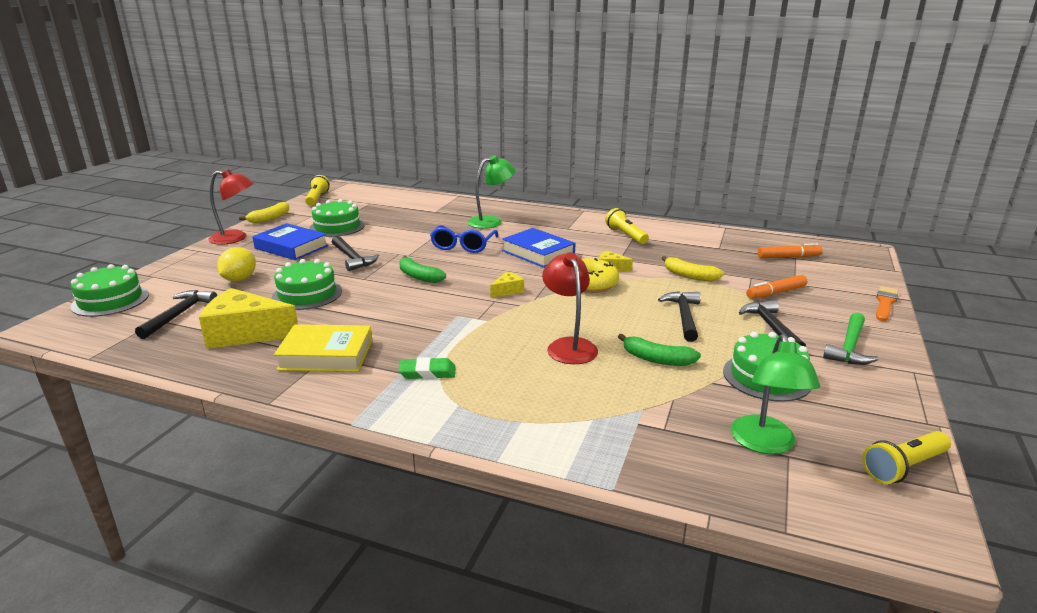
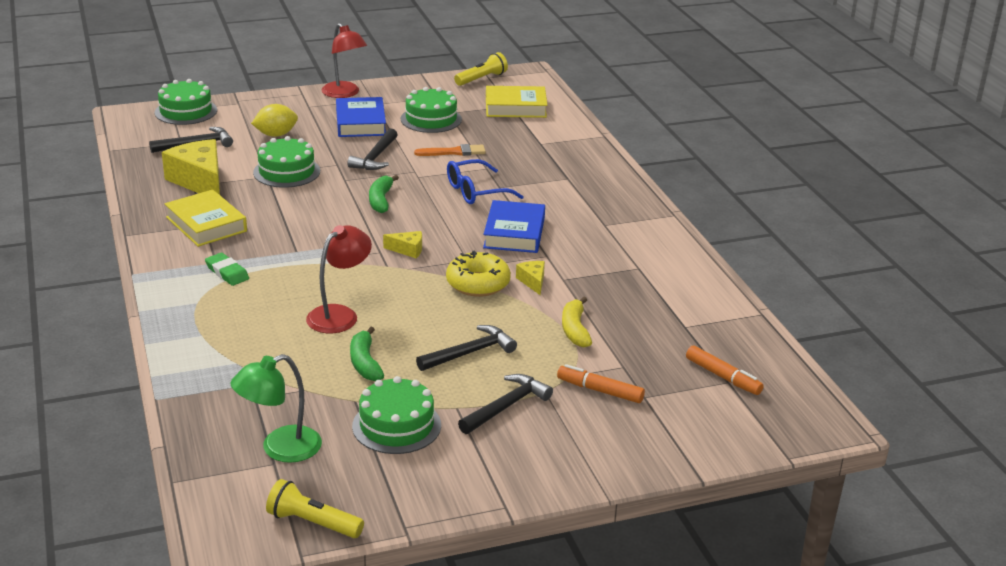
camera: 50 degrees right, 5 degrees up
(270, 218) = (405, 84): yellow banana -> none
(375, 202) = (515, 107): none -> yellow book
(491, 221) = (559, 180): green lamp -> none
(626, 235) = (636, 262): yellow flashlight -> none
(849, 347) = (516, 460): green hammer -> none
(885, 303) = (667, 465): orange brush -> orange brush (454, 152)

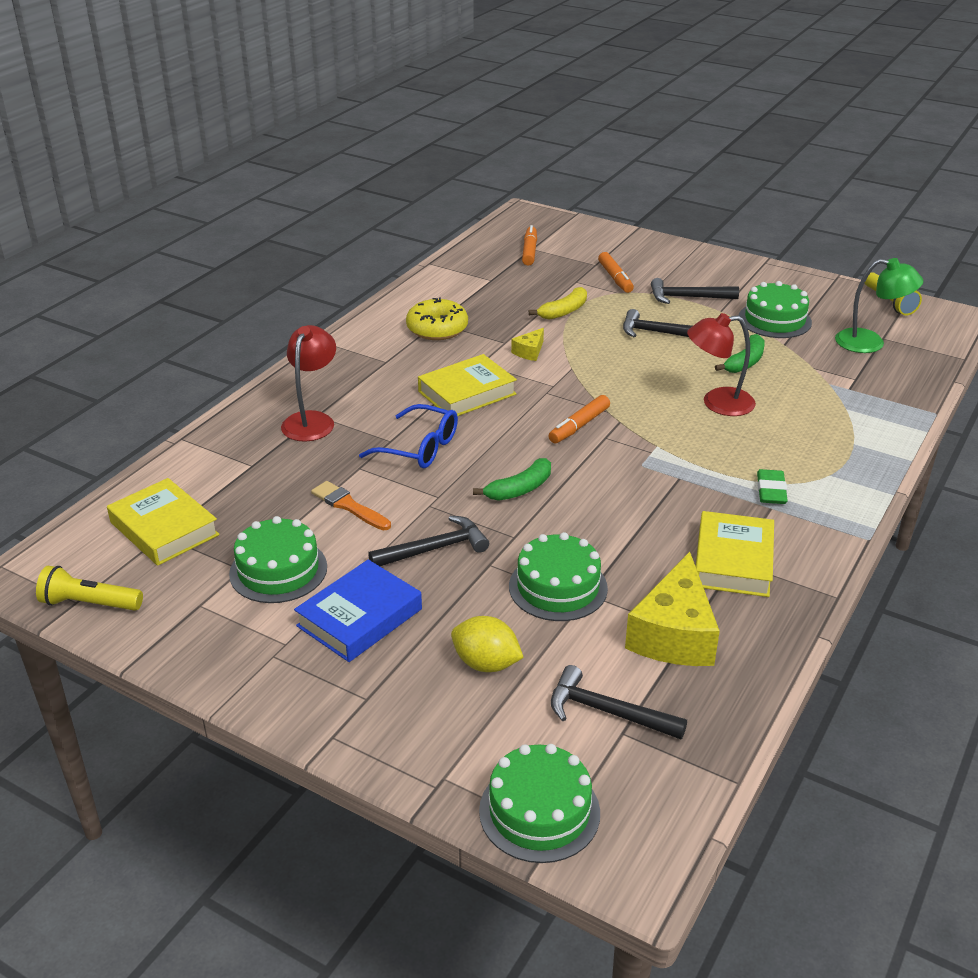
camera: 130 degrees left, 5 degrees up
(344, 93) = (283, 694): red lamp -> red lamp (312, 420)
(408, 250) = (579, 426): yellow cheese -> orange marker
(478, 283) = (572, 371): yellow donut -> yellow donut (437, 329)
(514, 233) = (467, 393): blue book -> yellow book

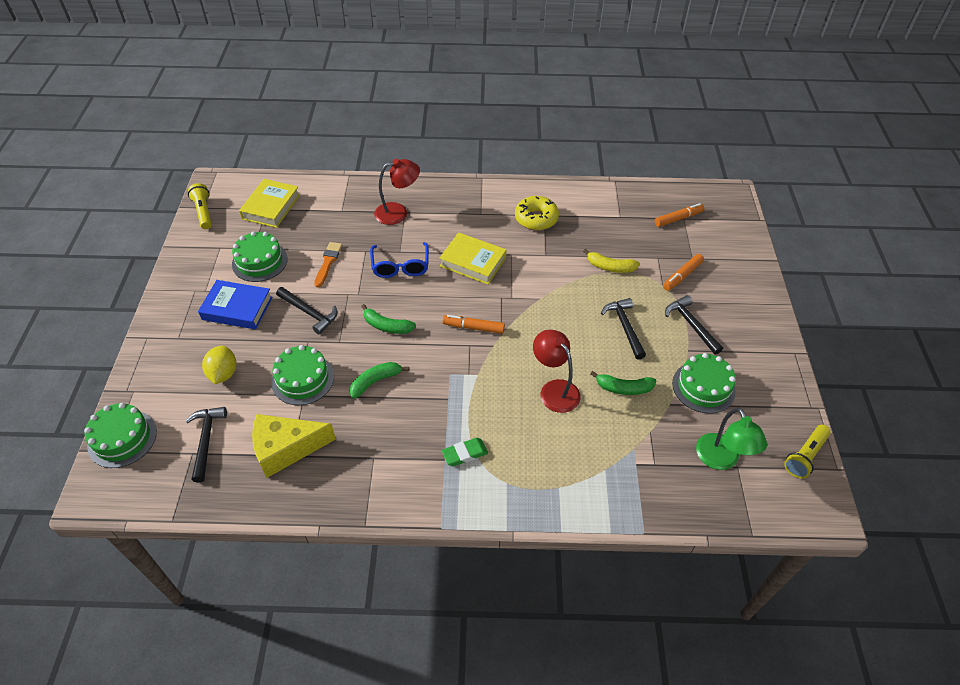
camera: 60 degrees right, 15 degrees up
(529, 352) = (543, 271): yellow cheese -> none
(610, 525) = (375, 381): none -> green banana
(733, 561) = (373, 456): yellow book -> none

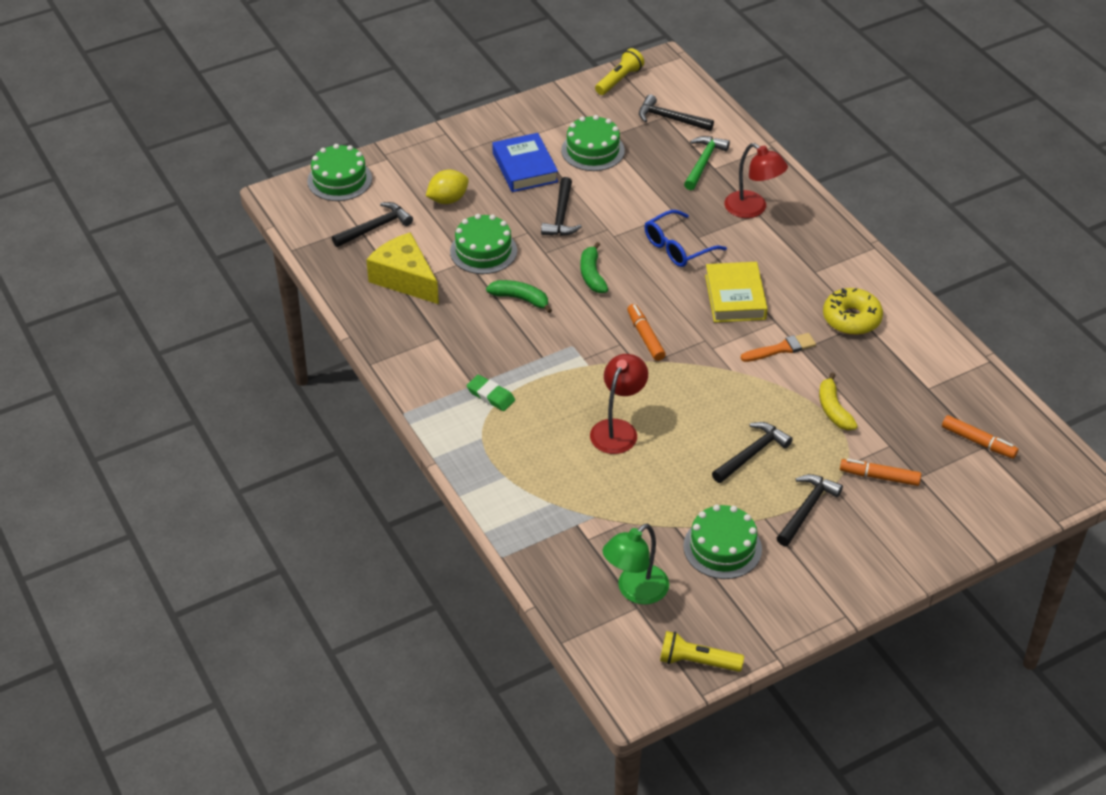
camera: 60 degrees right, 5 degrees down
(271, 207) = (670, 119): yellow book -> black hammer
(328, 262) = (634, 195): orange brush -> orange brush (781, 349)
(331, 213) = (703, 162): none -> green hammer
(624, 388) = (665, 482): green banana -> none

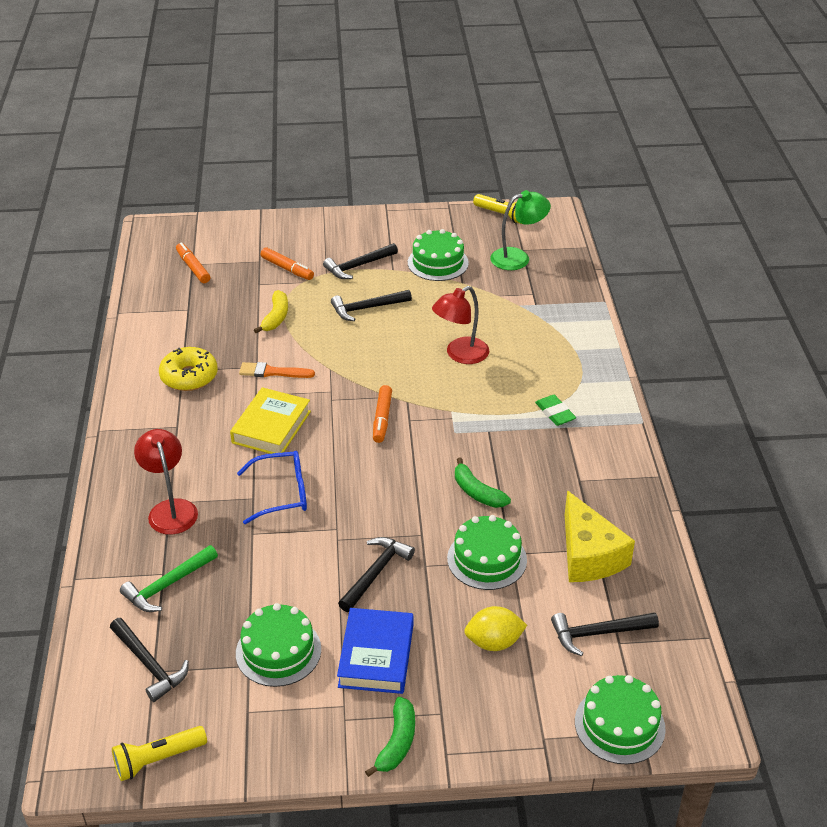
camera: 155 degrees left, 5 degrees down
(592, 275) = (389, 493): green banana -> green banana (397, 742)

